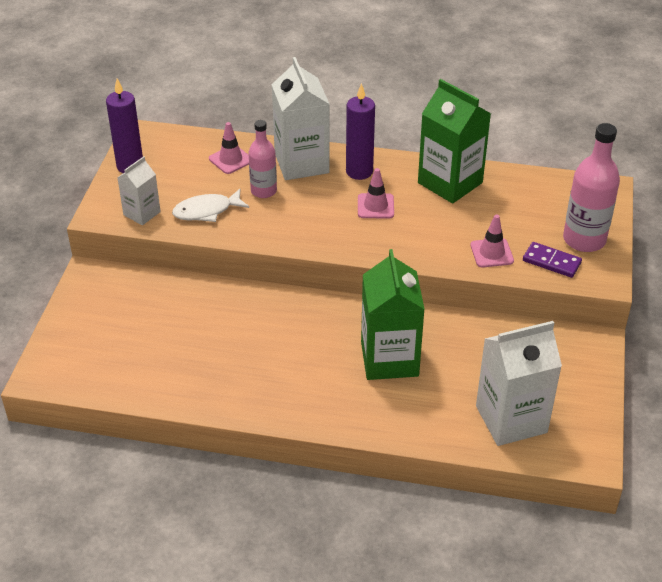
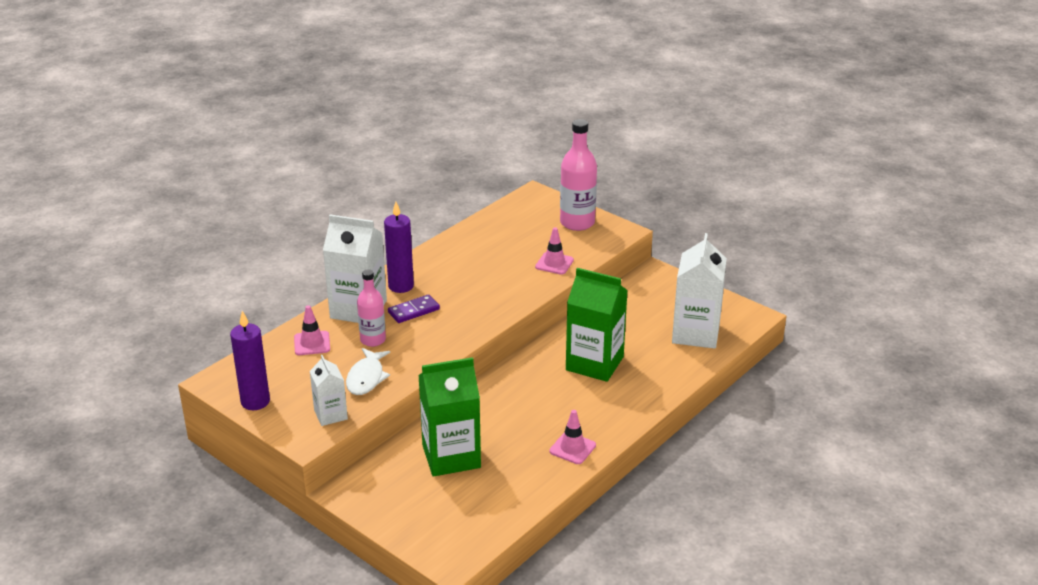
camera: 60 degrees left, 10 degrees down
(375, 206) = (450, 293): pink traffic cone -> pink traffic cone (572, 448)
(450, 183) = (459, 251): green carton -> green carton (451, 456)
(551, 262) = (586, 244): purple domino -> purple domino (413, 311)

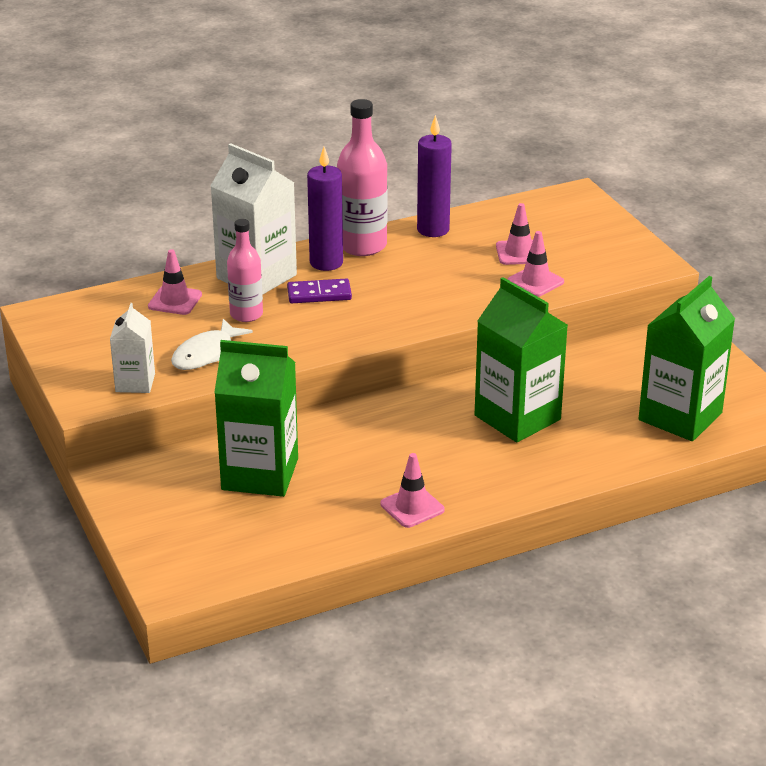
camera: 25 degrees right, 0 degrees up
(255, 402) = (65, 347): purple candle -> purple candle (433, 230)
(528, 246) = (518, 253): none -> pink traffic cone
(577, 223) = (604, 240): pink bottle -> pink bottle (362, 246)
(695, 333) = (680, 416): white carton -> green carton

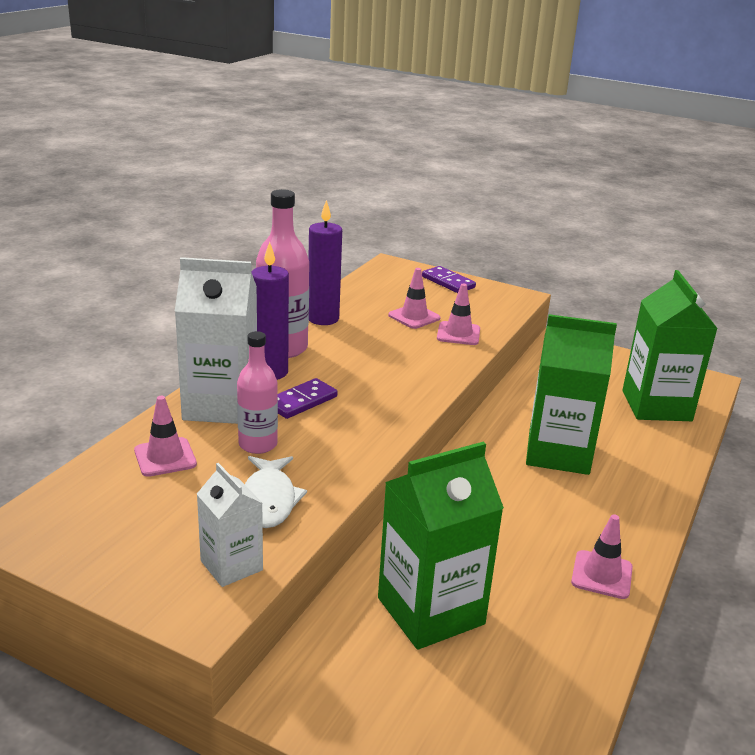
camera: 40 degrees left, 5 degrees down
(607, 228) = (448, 282): none -> purple domino

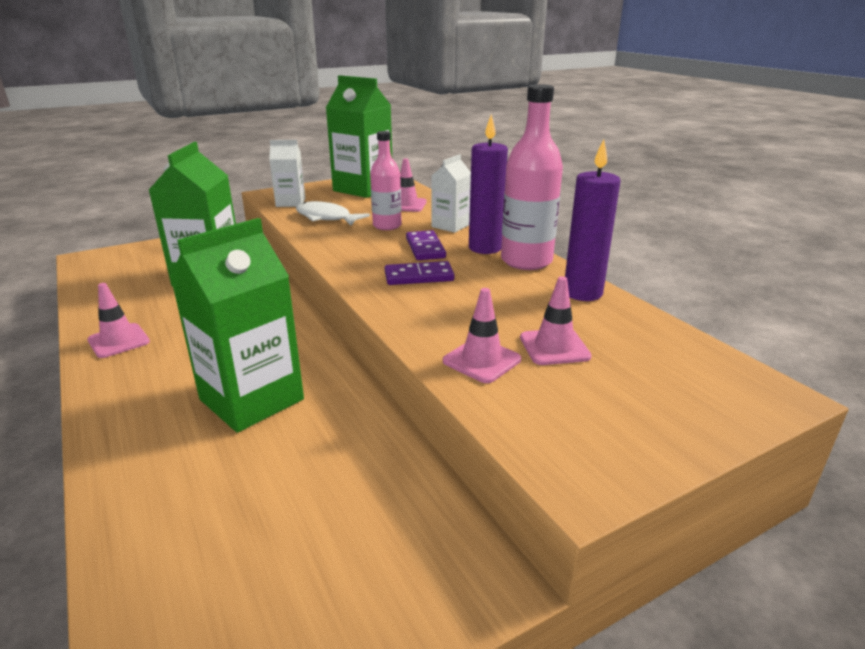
camera: 125 degrees right, 0 degrees up
(220, 405) = (451, 226): white carton -> white carton, size x0.55
(448, 282) = (678, 425): purple domino -> purple domino (419, 276)
(656, 406) = (206, 564): green carton -> green carton (363, 189)

